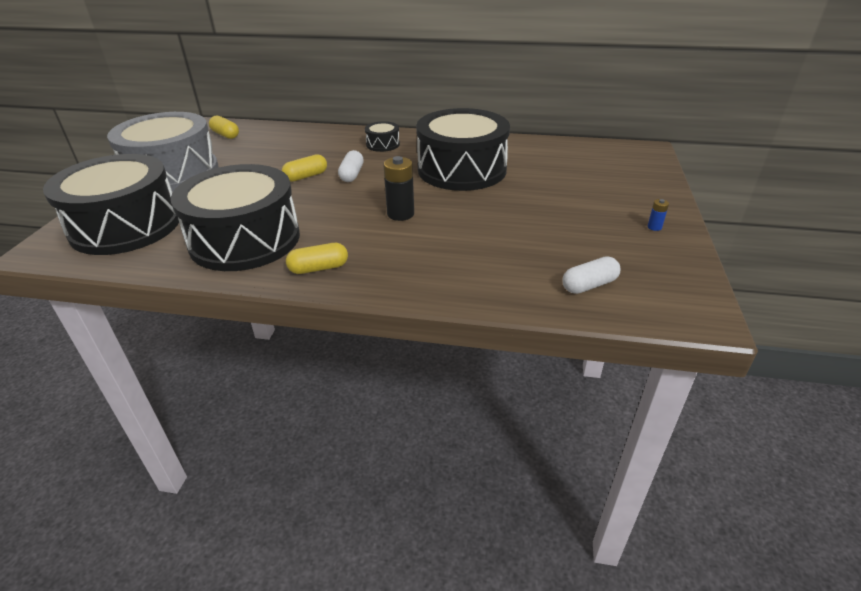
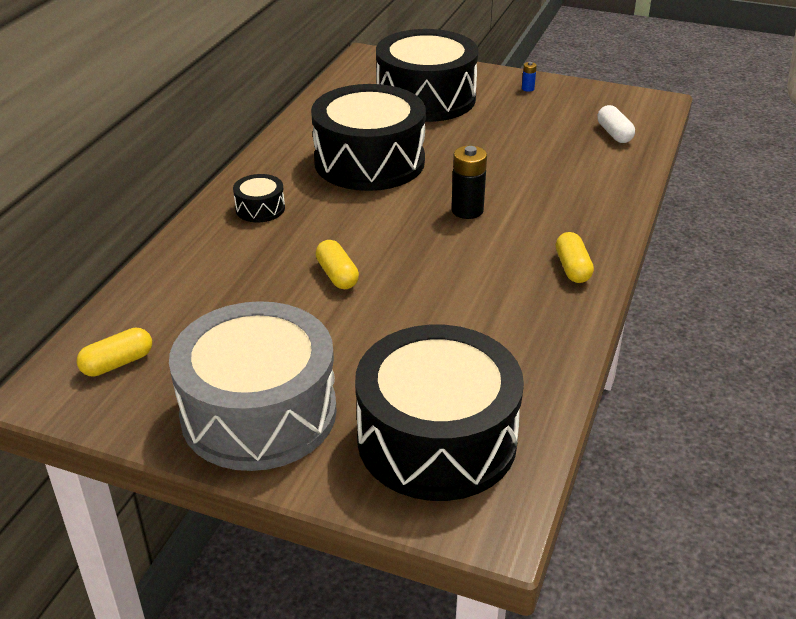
camera: 80 degrees left, 0 degrees up
(245, 239) = (501, 322): black drum -> black drum (426, 98)
(352, 174) = (348, 238): white capsule -> none

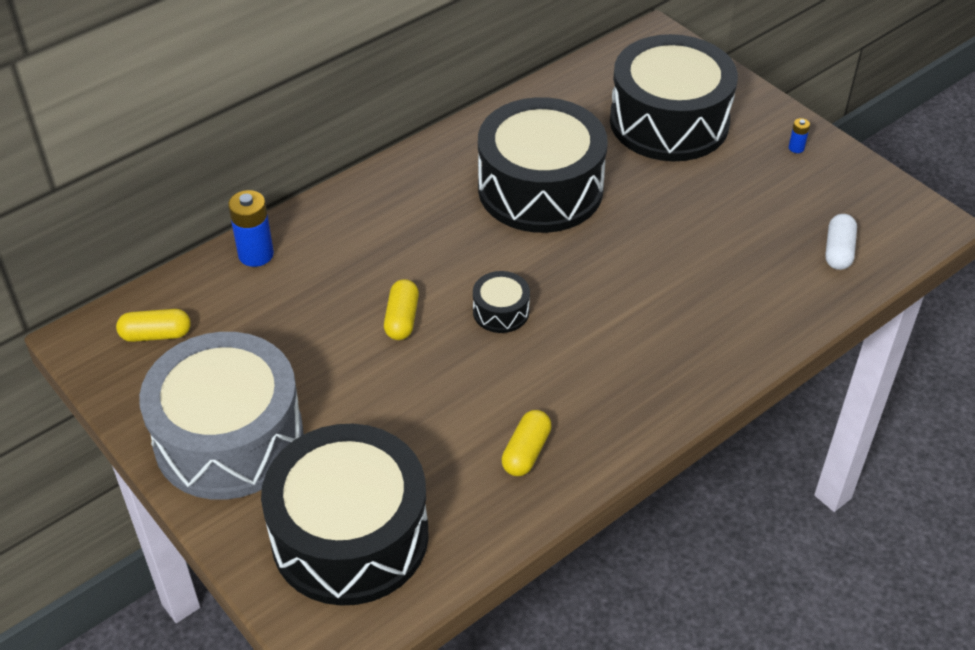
camera: 30 degrees right, 10 degrees up
(165, 275) = (256, 254): none -> blue battery
(260, 208) = (392, 209): black drum -> black drum (501, 311)
(467, 210) = (587, 292): black battery -> none
(572, 268) = (632, 408): yellow capsule -> yellow capsule (526, 452)

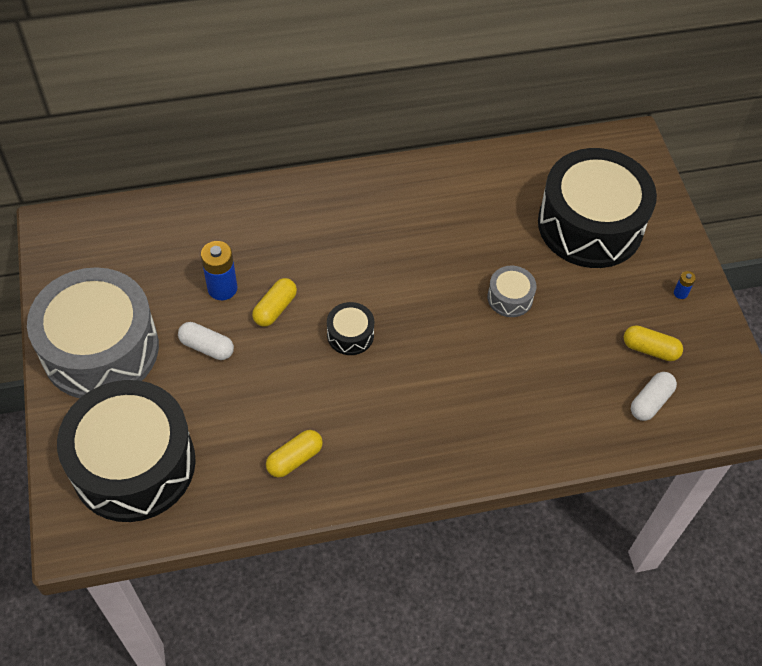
camera: 25 degrees right, 10 degrees up
(156, 335) = (101, 244): yellow capsule -> yellow capsule (650, 349)
(256, 254) = (206, 209): blue battery -> blue battery (222, 288)
(352, 386) = (207, 347): none -> white capsule
(540, 188) = (448, 242): black drum -> none
(638, 214) = (510, 298): none -> grey drum

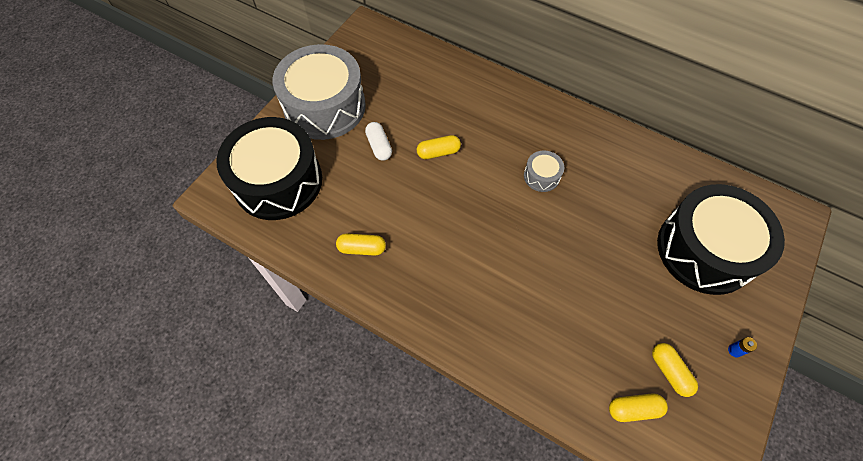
camera: 45 degrees right, 5 degrees up
(222, 288) = (420, 119): blue battery -> none
(350, 335) = (467, 201): black drum -> none
(510, 298) = (595, 255): grey drum -> grey drum (541, 176)
(650, 401) = (633, 409): white capsule -> yellow capsule

